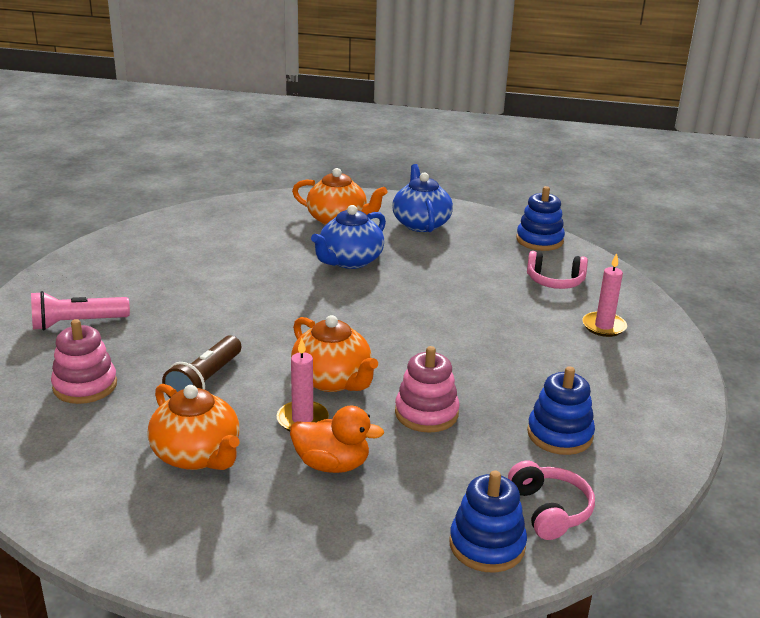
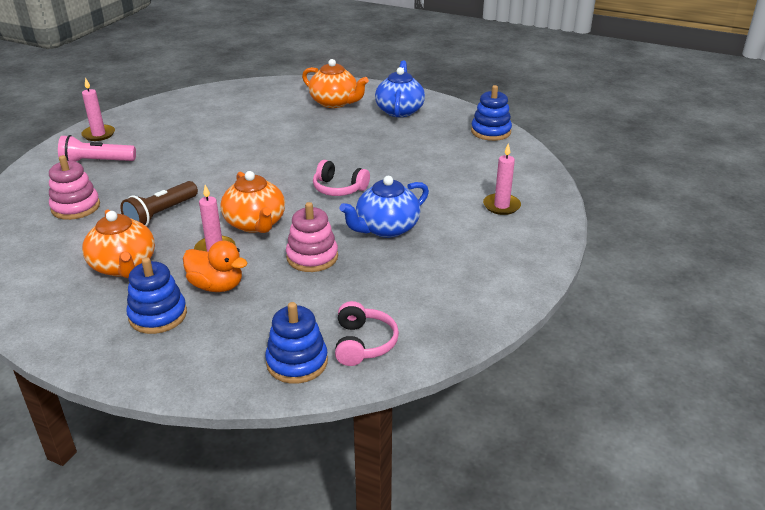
camera: 15 degrees right, 5 degrees up
(58, 286) = (99, 134): none -> pink candle
(350, 261) = (324, 134): blue teapot -> blue teapot (386, 228)
(555, 281) = (483, 166): pink headphones -> pink headphones (339, 188)
(559, 434) = (409, 287): blue stacking toy -> blue stacking toy (158, 315)

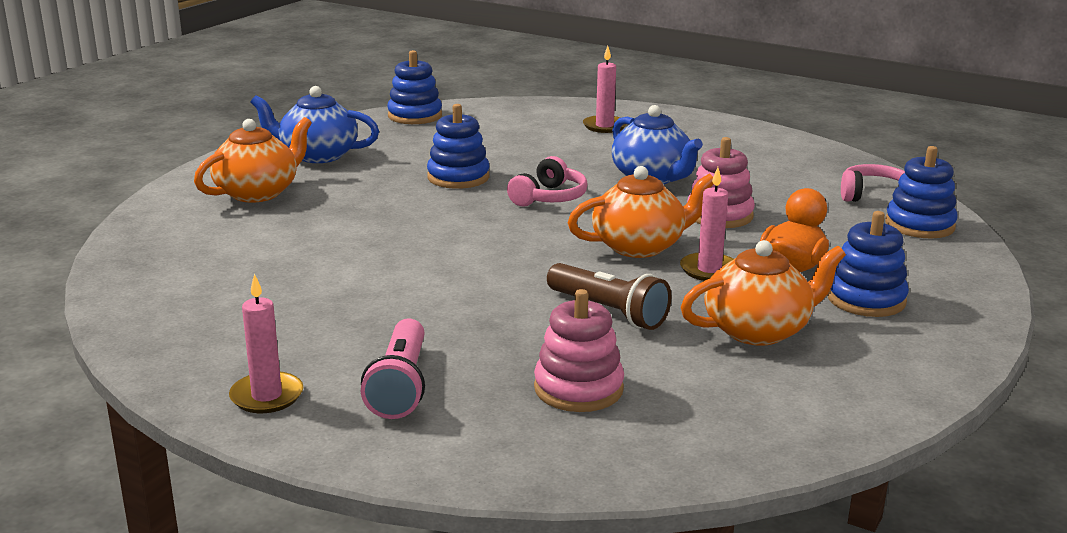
camera: 85 degrees left, 10 degrees down
(370, 156) = (458, 177): none -> blue stacking toy

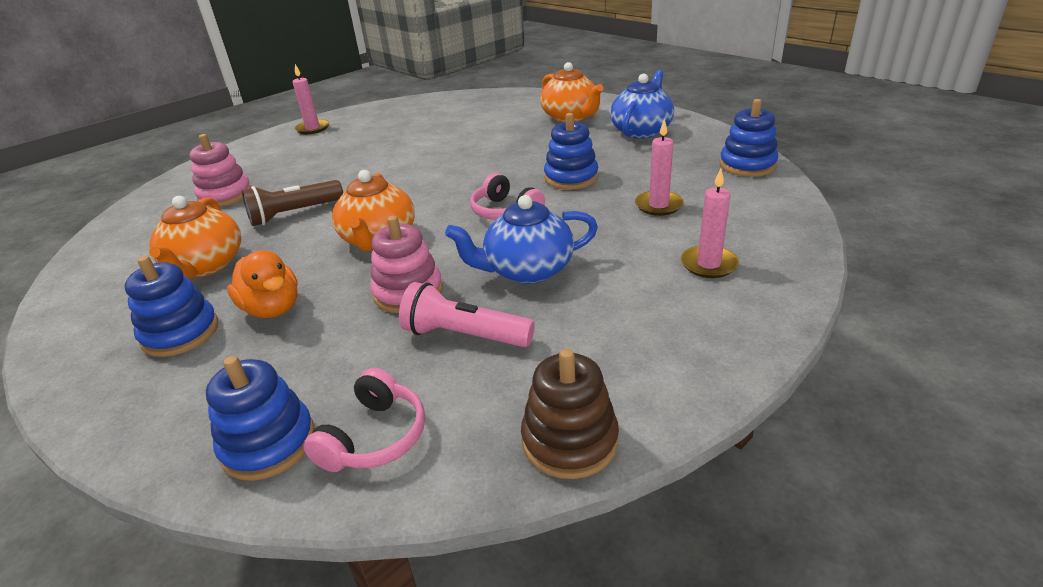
camera: 110 degrees right, 10 degrees up
(400, 386) = (286, 154): pink flashlight -> pink flashlight (464, 335)
(709, 270) = (310, 264): pink candle -> pink candle (658, 205)
(819, 151) = (570, 440): none -> brown stacking toy

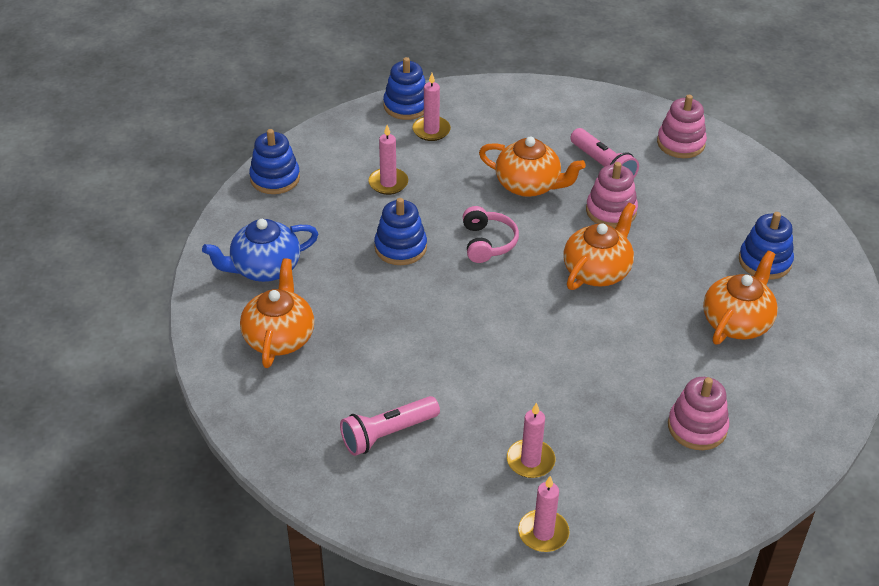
camera: 145 degrees left, 10 degrees up
(268, 443) = (730, 166): blue stacking toy -> blue stacking toy (406, 105)
(273, 308) = (700, 248): orange duck -> none
(294, 214) = (644, 348): brown flashlight -> none
(343, 142) = (530, 461): none -> pink candle
(375, 437) = (680, 143): pink headphones -> pink stacking toy
(445, 119) = (387, 434): none -> pink flashlight
(527, 270) = (528, 185): blue teapot -> orange teapot
(570, 440) = (601, 100): brown stacking toy -> none

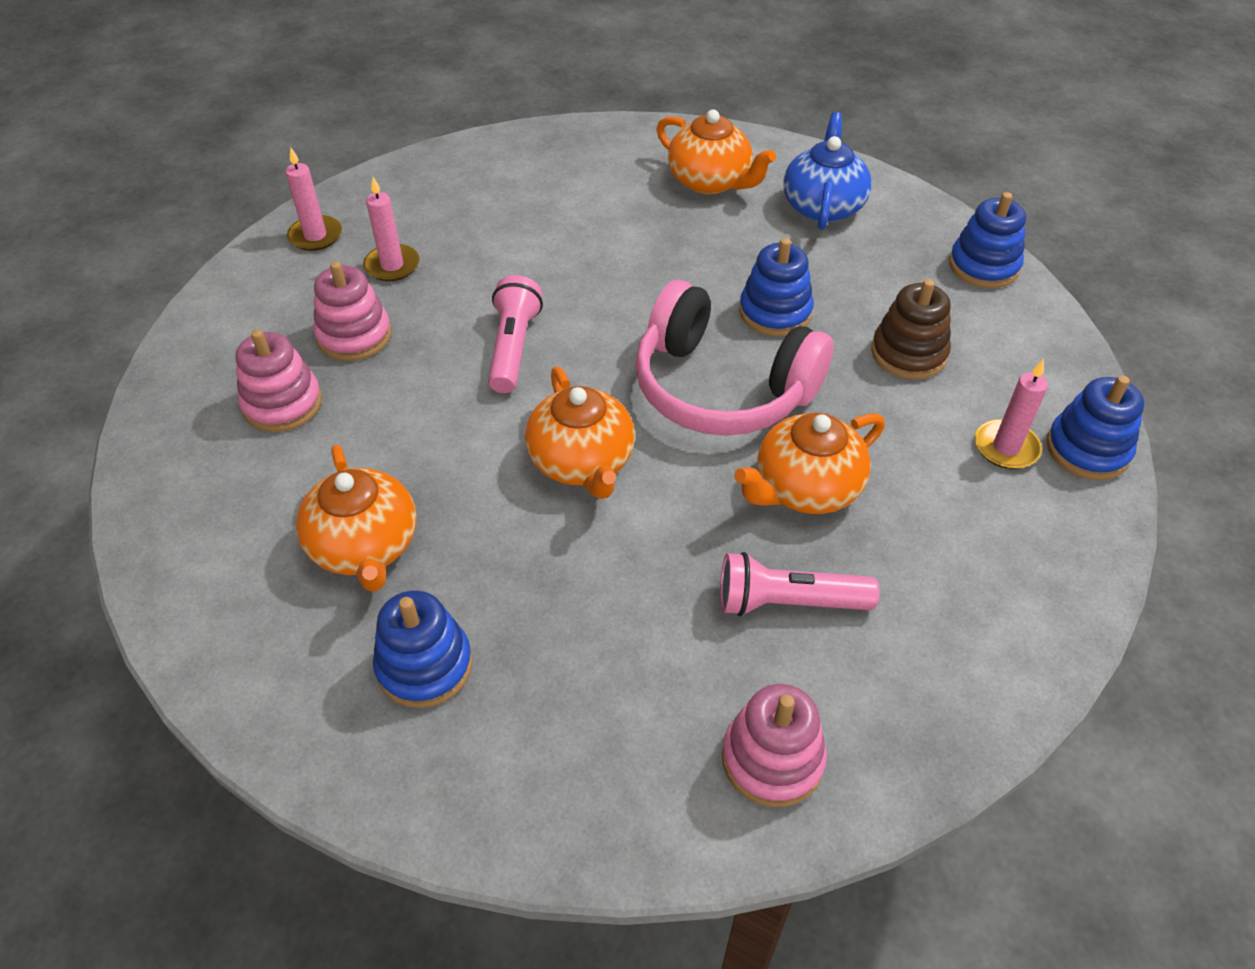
camera: 125 degrees right, 5 degrees up
(387, 434) = (523, 197): pink flashlight -> pink flashlight (513, 347)
(388, 183) = (908, 353): pink candle -> brown stacking toy
(487, 242) = (722, 388): pink headphones -> pink headphones, size x1.98
(611, 211) = (680, 548): pink stacking toy -> pink stacking toy (354, 336)

